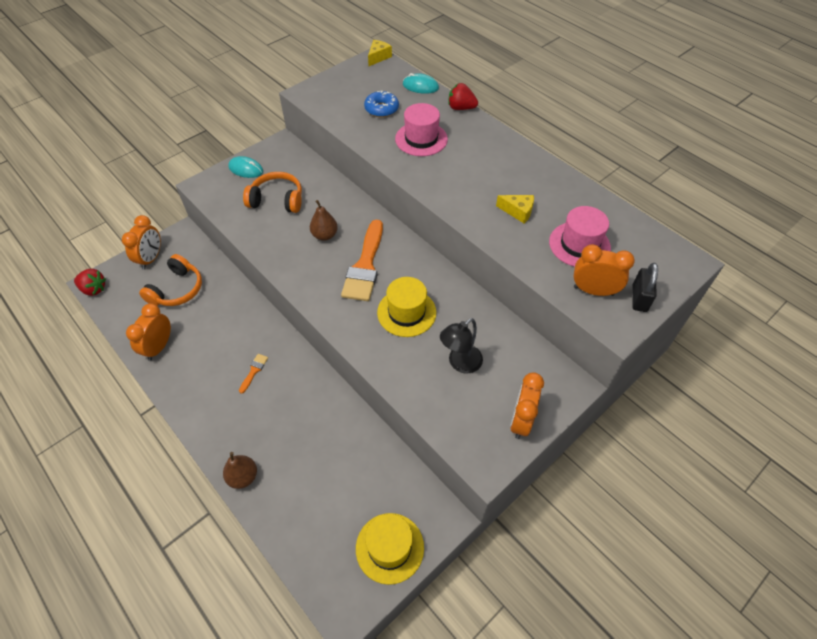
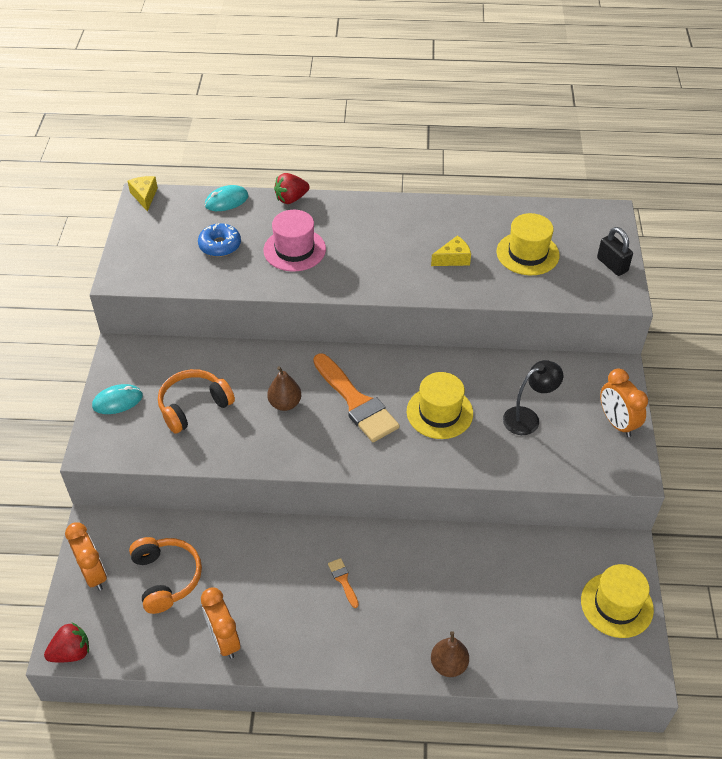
camera: 45 degrees left, 5 degrees down
(460, 363) = (528, 418): black lamp -> black lamp turned 120 degrees counterclockwise
(579, 244) = (527, 253): pink hat -> yellow hat
(593, 291) = (578, 281): orange clock -> none

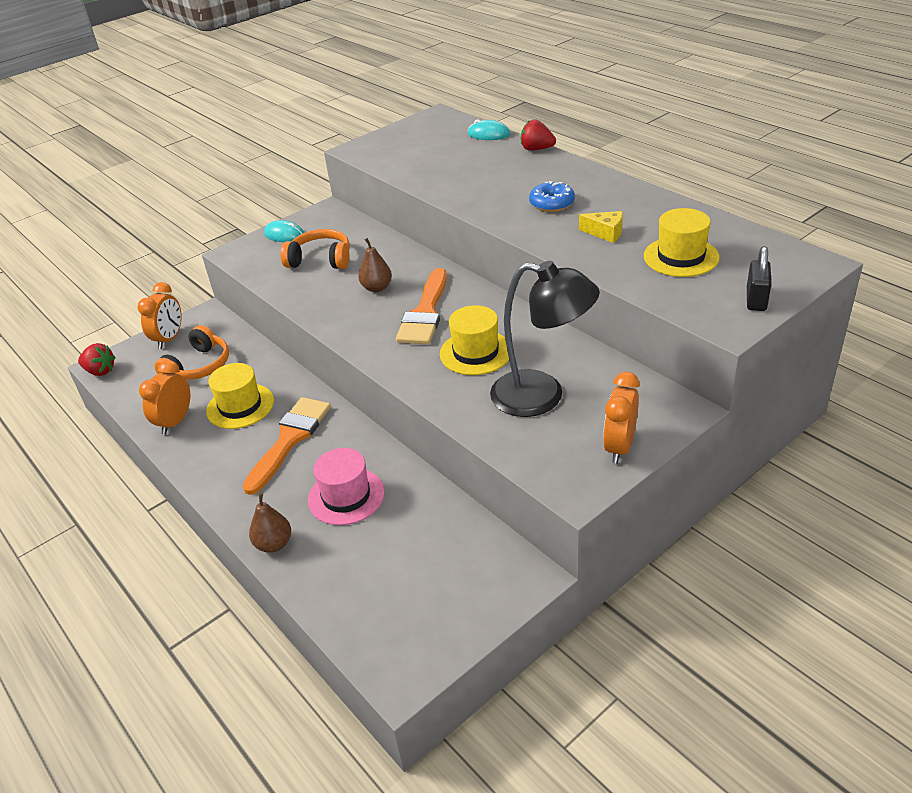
camera: 50 degrees right, 10 degrees down
(144, 196) = (439, 113): yellow cheese -> none
(220, 245) = (443, 156): blue donut -> blue donut (552, 204)
(294, 250) = (489, 178): pink hat -> pink hat (346, 496)
(343, 580) = (290, 439): orange brush -> orange brush, size x2.37
(528, 418) = (542, 396): black lamp -> black lamp, size x1.70
(616, 605) = (459, 609): yellow hat -> yellow hat (240, 406)

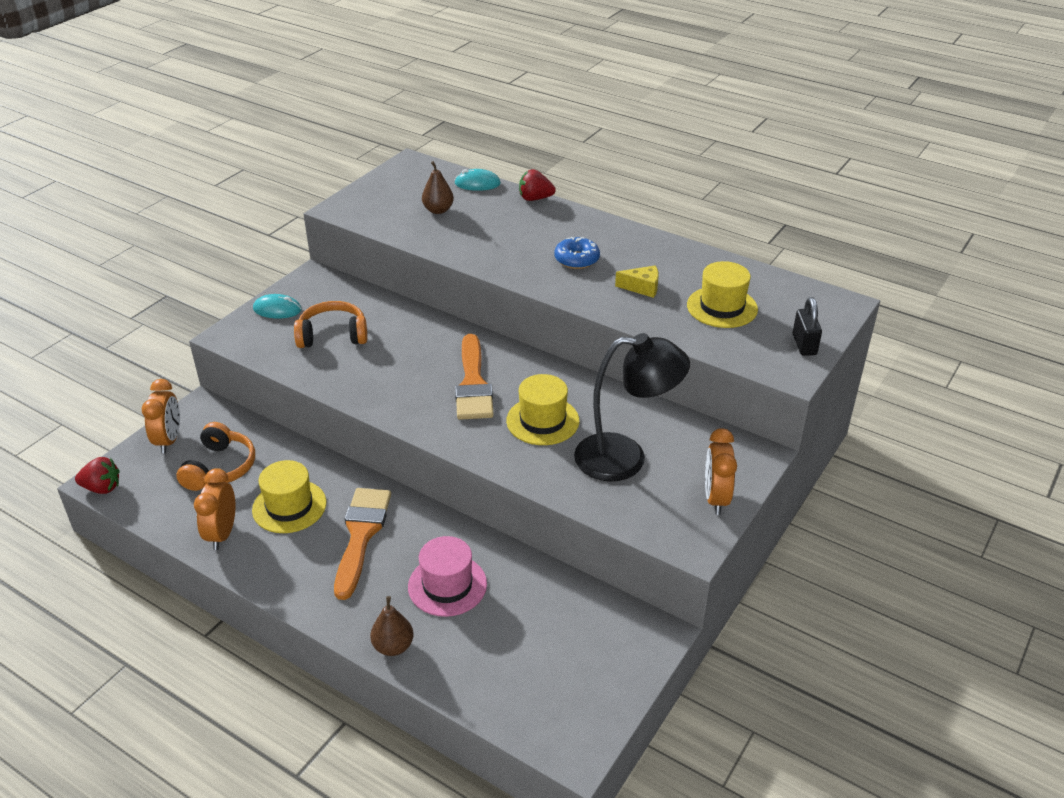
camera: 20 degrees left, 0 degrees up
(377, 288) = (409, 361): brown pear -> brown pear (438, 210)

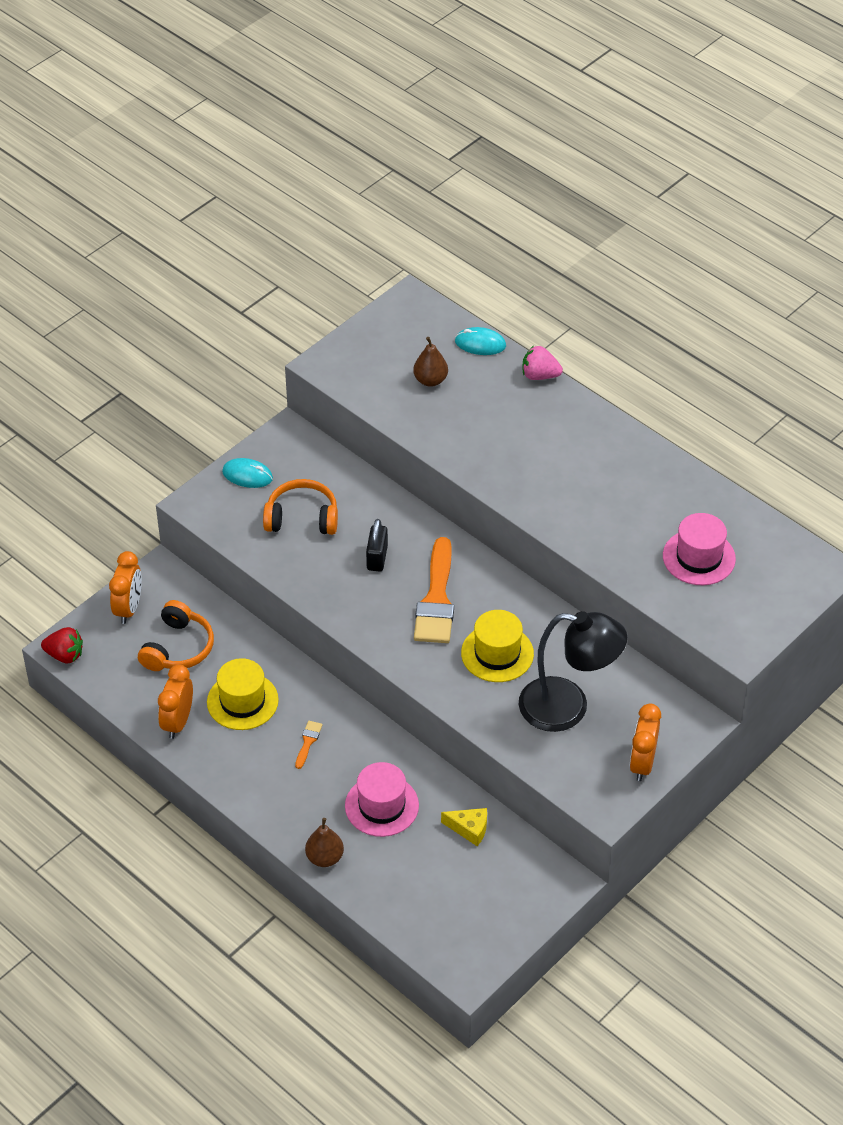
camera: 10 degrees right, 10 degrees up
(361, 535) = (308, 742): orange brush -> orange brush, size x0.42
(535, 198) = (539, 375): red strawberry -> pink strawberry
(576, 259) = (565, 472): blue donut -> none
(642, 287) = (624, 520): yellow cheese -> yellow cheese (469, 829)
(722, 307) = (699, 557): yellow hat -> pink hat
(804, 345) = (766, 616): black padlock -> black padlock (377, 558)

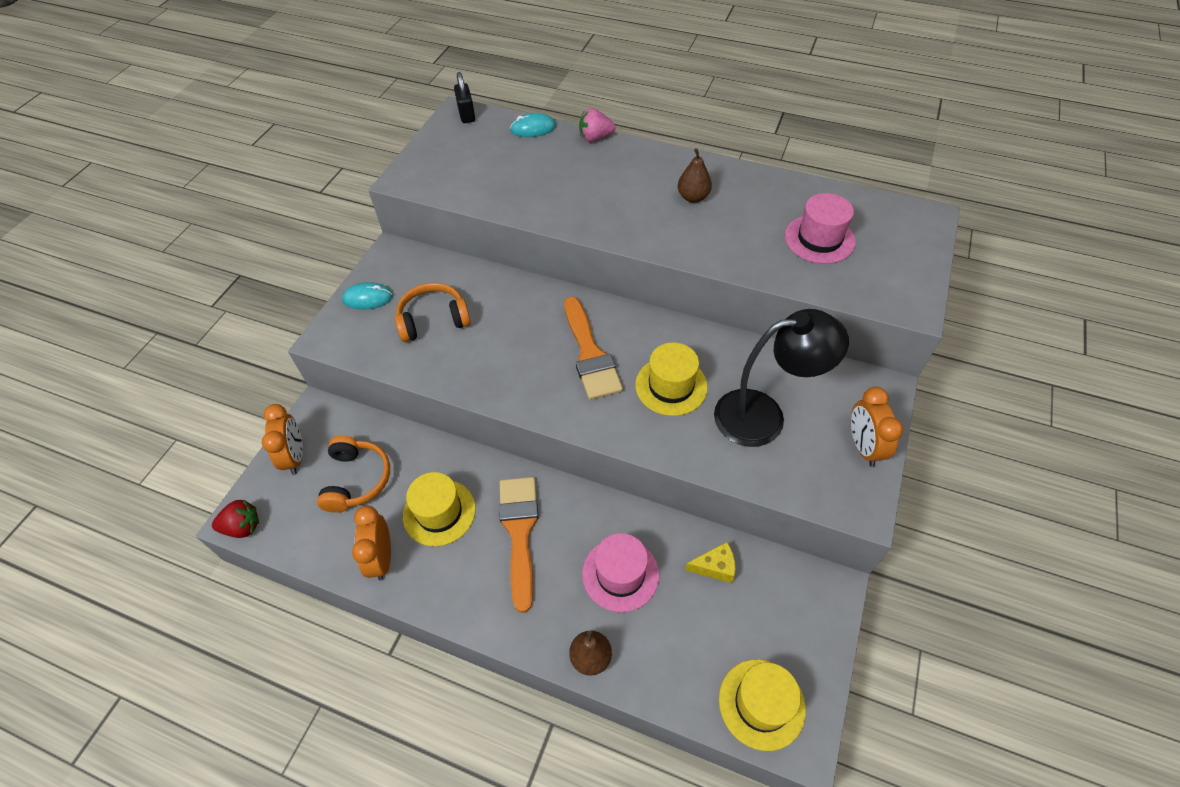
camera: 20 degrees left, 5 degrees up
(308, 742) = (519, 532): orange brush -> orange brush, size x2.37
(377, 558) = (518, 334): black padlock -> black padlock (466, 114)
(430, 380) = (504, 166): brown pear -> brown pear (693, 197)
(450, 938) = (761, 704): none -> yellow hat

